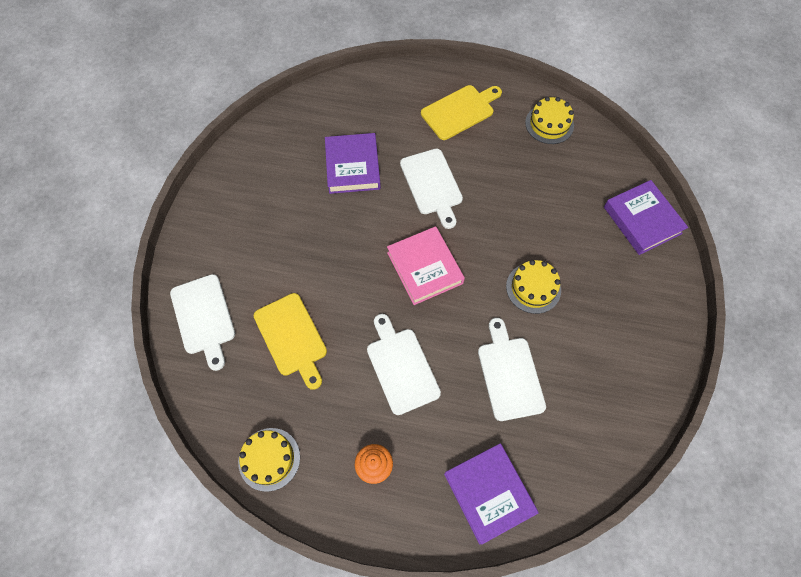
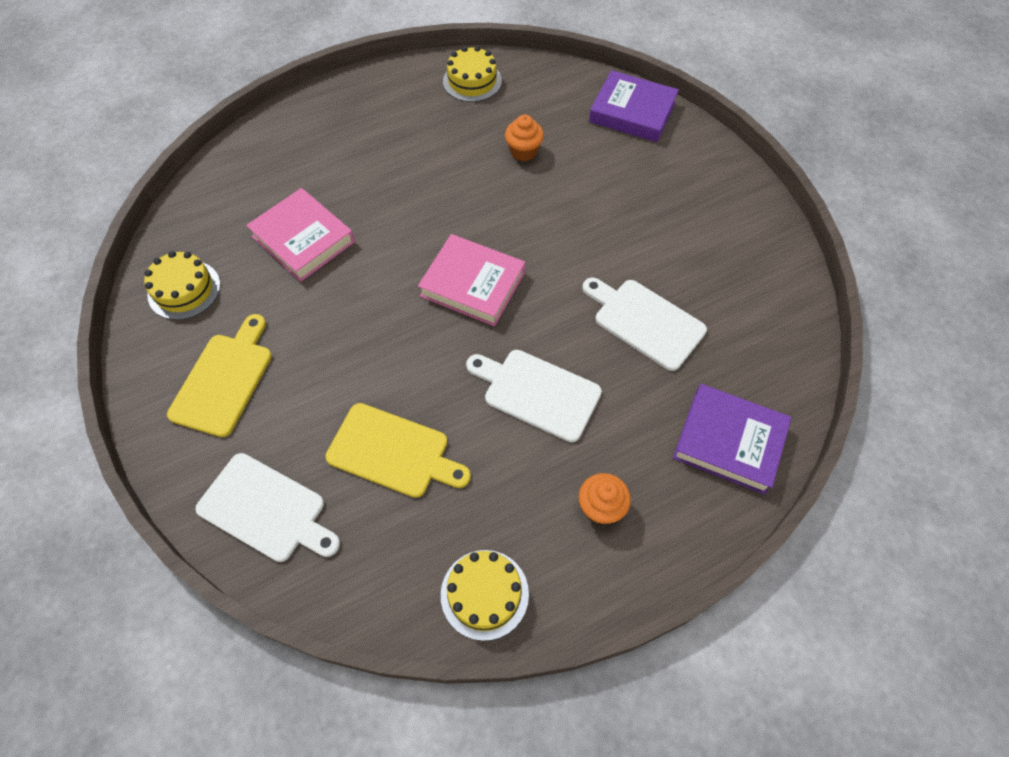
camera: 40 degrees left, 5 degrees down
(353, 166) = (303, 239): purple book -> pink book
(432, 185) = (407, 203): white cutting board -> none
(460, 111) = (372, 120): yellow cutting board -> yellow cutting board (224, 380)
(533, 288) = (593, 231): yellow cake -> yellow cake (184, 290)
(538, 199) = (523, 152): none -> orange cupcake

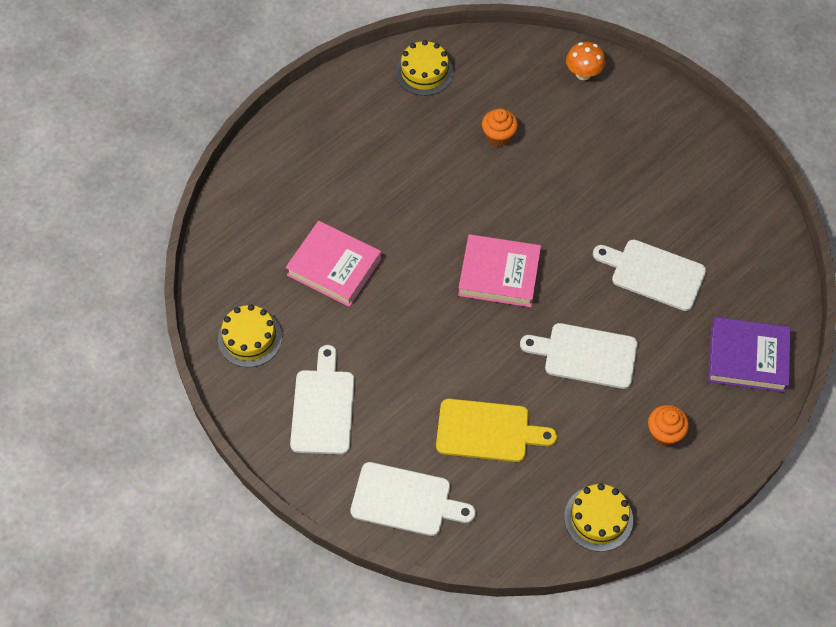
camera: 15 degrees left, 0 degrees up
(224, 380) = (323, 407): yellow cutting board -> white cutting board
(632, 112) = (583, 73): purple book -> orange mushroom

